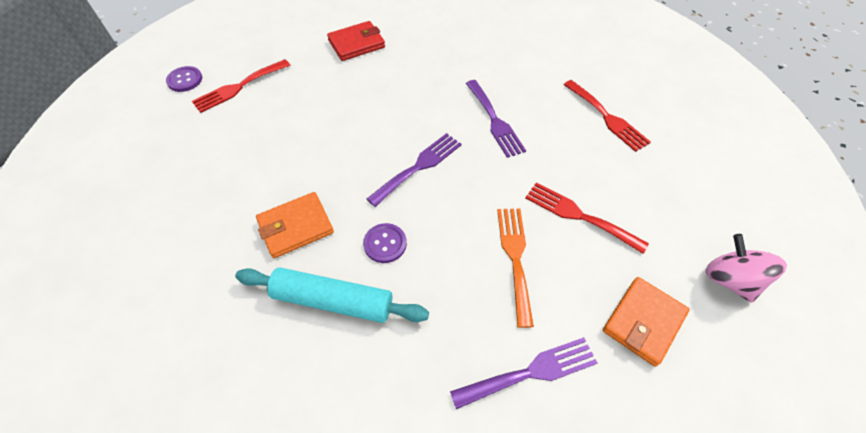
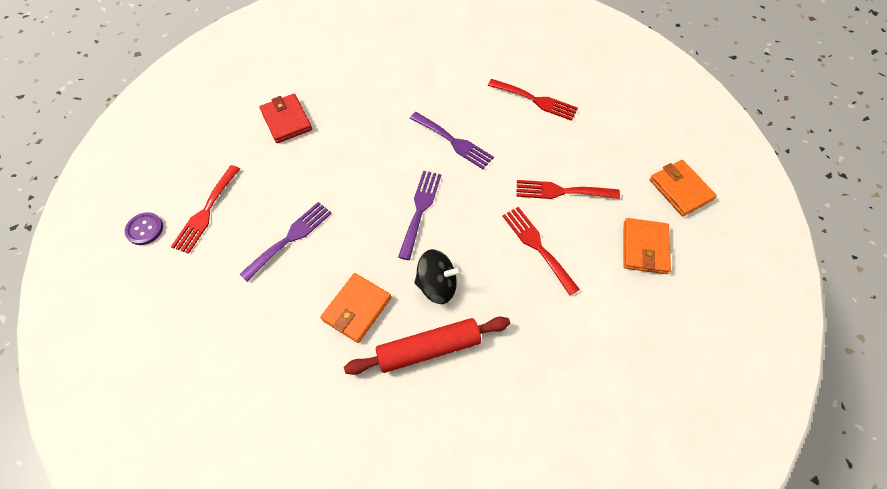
camera: 30 degrees left, 5 degrees up
(333, 300) = (428, 349): turquoise rolling pin -> red rolling pin
(356, 44) = (286, 120): red wallet -> red wallet turned 60 degrees counterclockwise
(385, 244) = (437, 285): purple button -> black spinning top
(515, 257) = (537, 246): orange fork -> red fork
(531, 372) = (596, 321): purple fork -> purple fork (290, 238)
(730, 280) = (680, 190): pink spinning top -> orange wallet

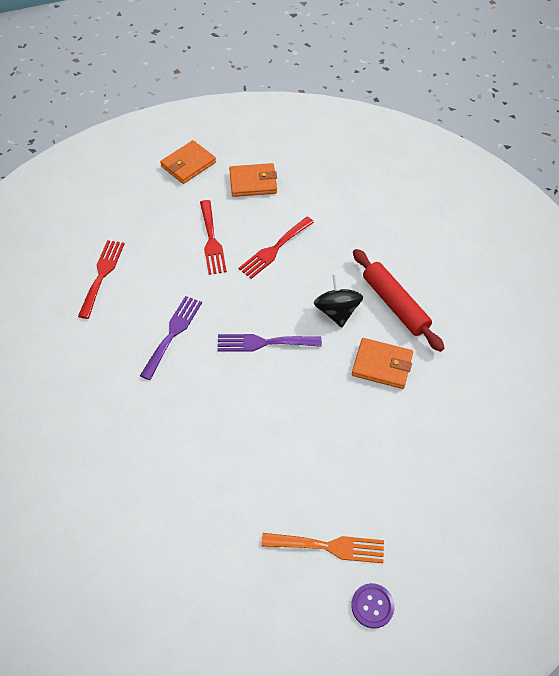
camera: 105 degrees left, 5 degrees down
(206, 212) = (329, 546): red fork -> orange fork
(286, 120) = (178, 510): red wallet -> none
(290, 238) = (331, 446): purple fork -> none

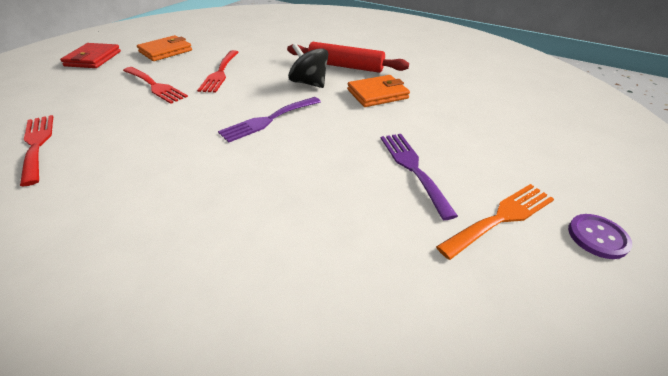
camera: 40 degrees left, 15 degrees down
(173, 333) = (166, 150): purple fork -> purple fork (413, 168)
(188, 164) = (93, 59): orange wallet -> red wallet

